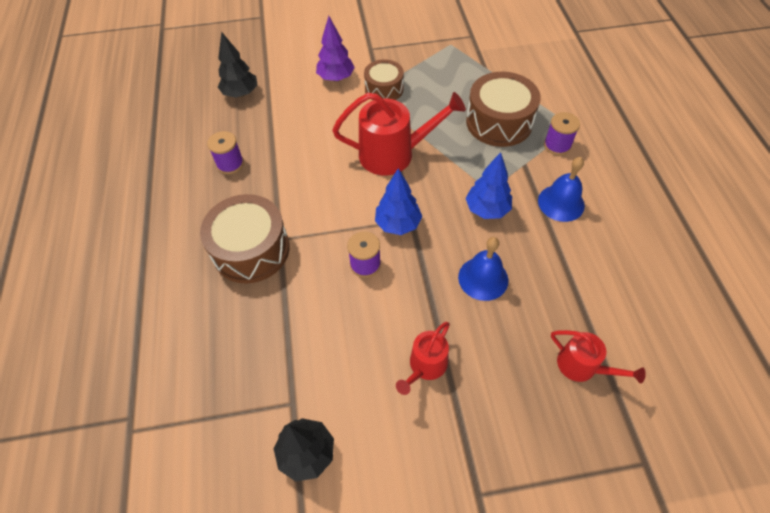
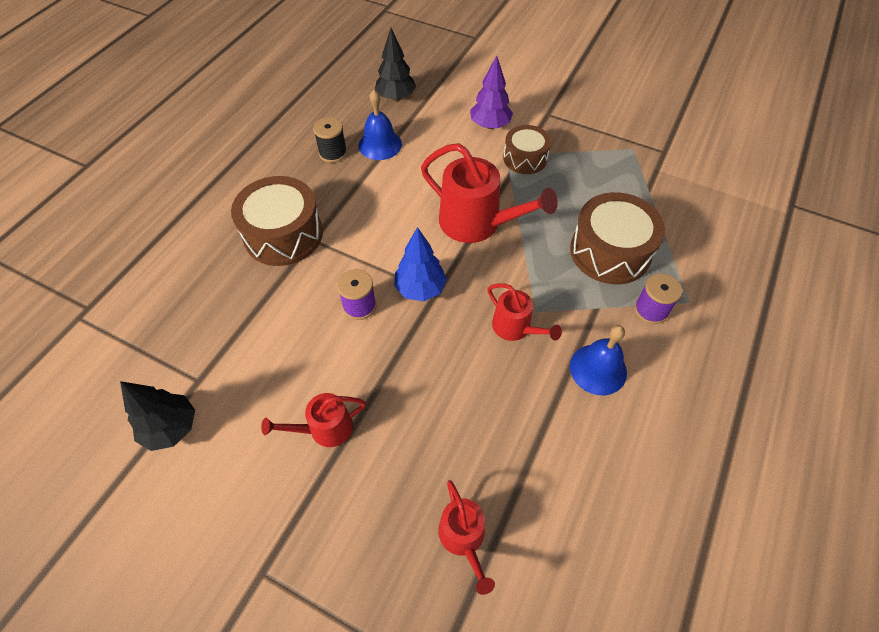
camera: 35 degrees right, 0 degrees up
(230, 164) = (333, 153): purple spool -> black spool
(483, 278) = (449, 388): blue bell -> blue bell (380, 144)
(487, 210) = (515, 328): blue tree -> red watering can

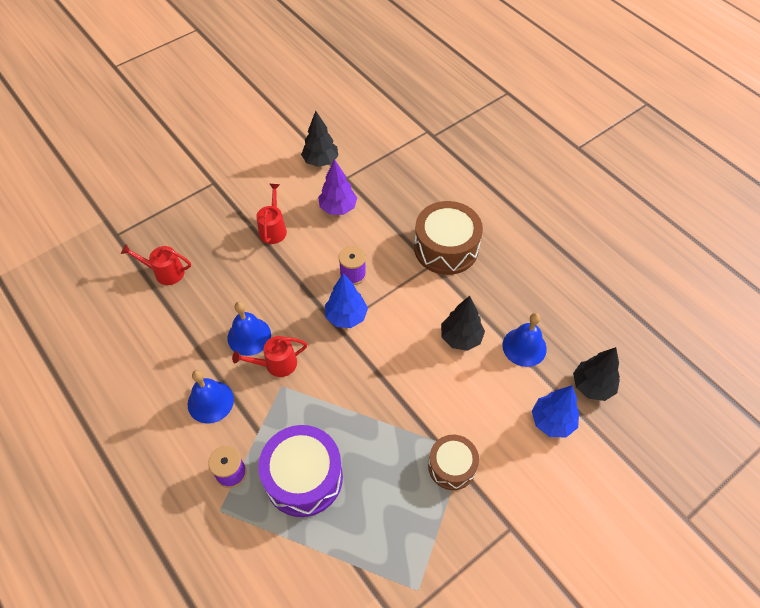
camera: 115 degrees right, 0 degrees up
(333, 153) = (527, 307): black spool -> none
(394, 189) = (461, 338): none -> black tree
(444, 112) = (552, 421): none -> blue tree
(477, 223) = (390, 384): red watering can -> none
(490, 125) = (514, 457): purple tree -> purple tree (338, 208)
(498, 373) = (249, 336): none -> blue bell
(610, 251) = (303, 477): brown drum -> purple drum

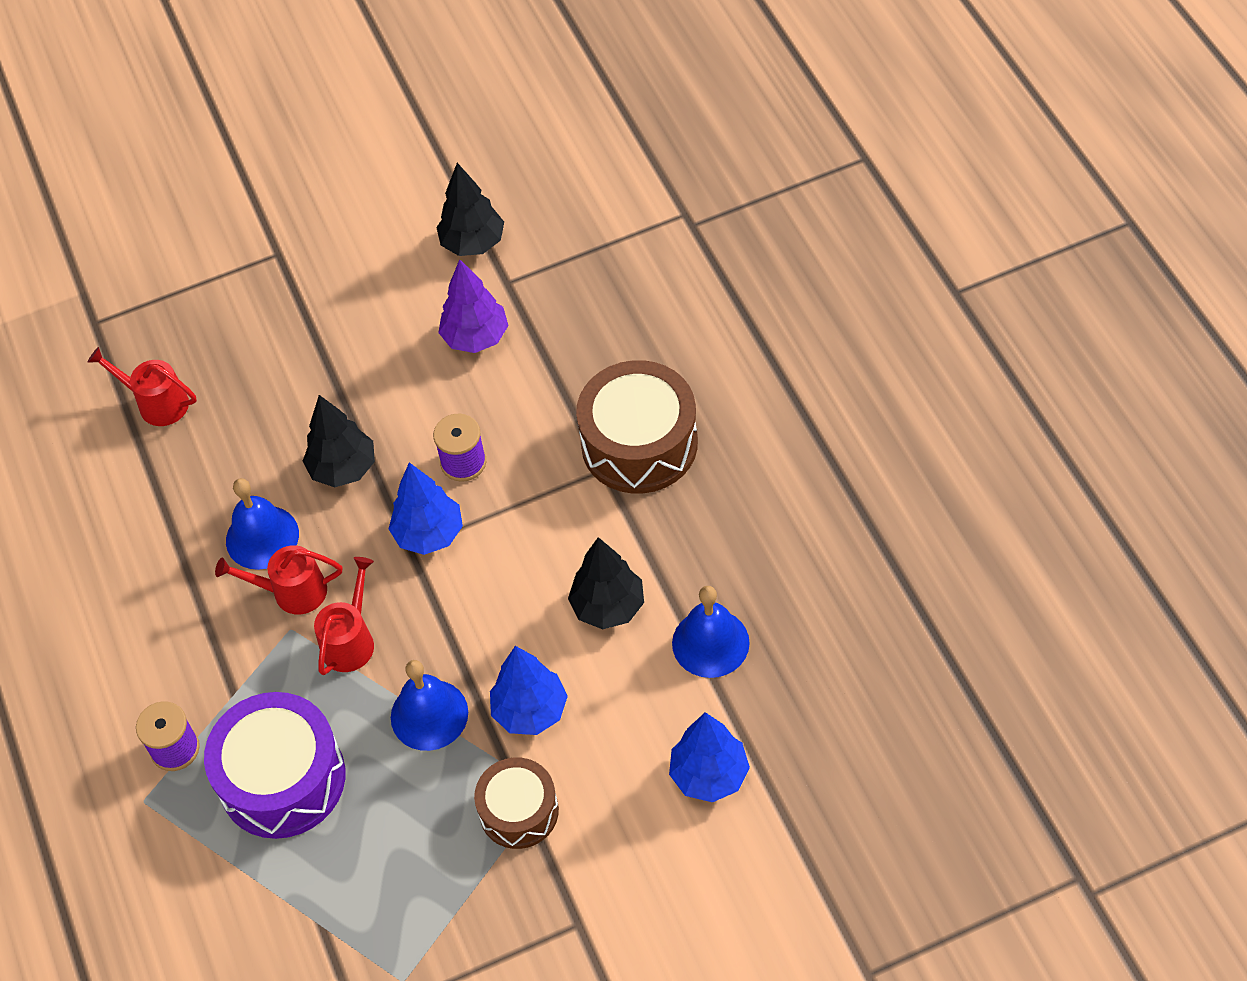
camera: 20 degrees right, 0 degrees up
(210, 401) = (173, 632): blue bell -> blue bell (429, 714)
(273, 229) = (354, 357): red watering can -> red watering can (350, 640)
(438, 405) = (530, 711): none -> blue tree
(592, 386) = (800, 731): black tree -> black tree (343, 468)

